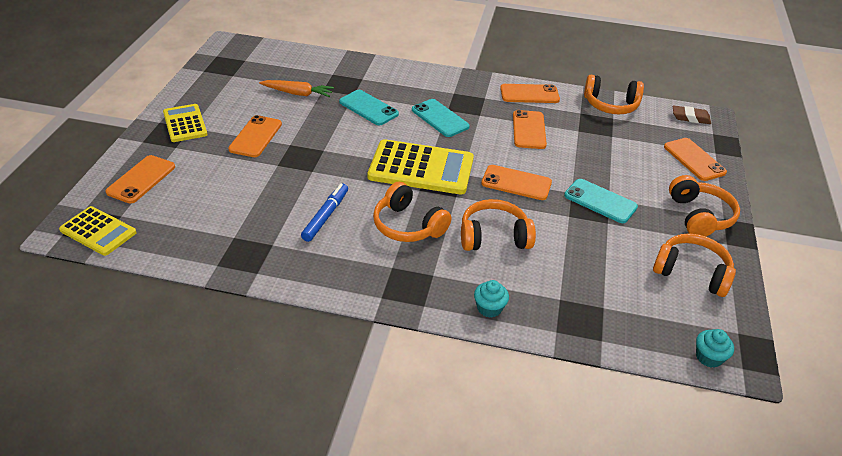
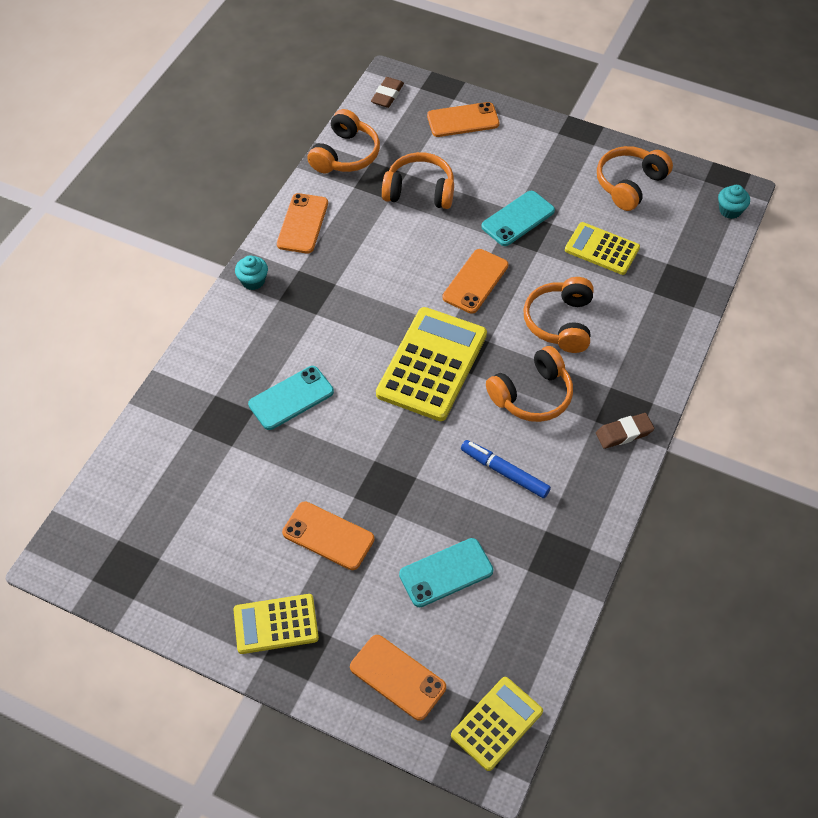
camera: 75 degrees left, 15 degrees up
(297, 93) = (233, 477): orange carrot -> none
(383, 287) = (624, 433): none -> brown eraser
(440, 118) = (333, 325): turquoise phone -> turquoise phone (446, 572)
(489, 308) = (661, 350): turquoise cupcake -> turquoise cupcake (253, 281)
(529, 130) = (378, 244): orange phone -> none
(595, 258) = (602, 249): none -> yellow calculator
(699, 216) = (552, 149): orange headphones -> orange headphones (419, 191)

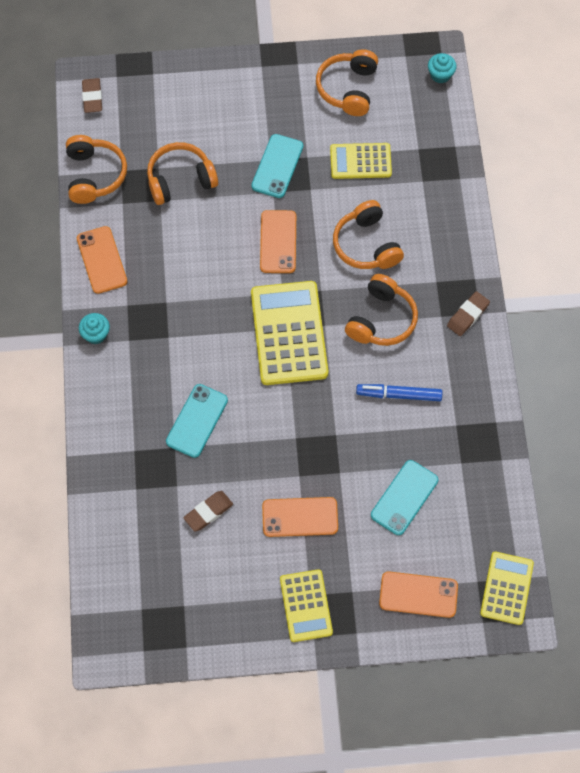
camera: 30 degrees left, 10 degrees up
(244, 485) = (208, 512): none -> brown eraser
(276, 624) = (306, 606): yellow calculator -> yellow calculator turned 60 degrees counterclockwise
(463, 120) = (174, 92): orange phone -> none

